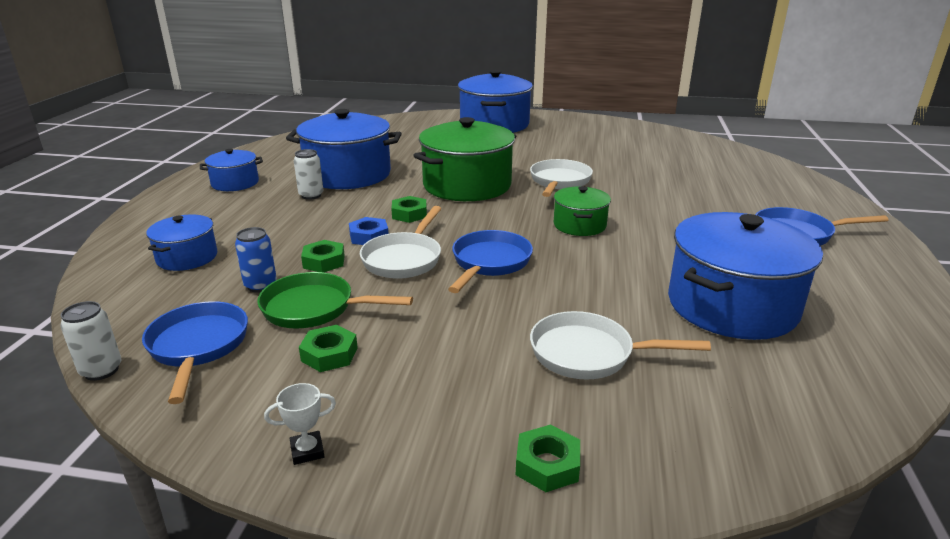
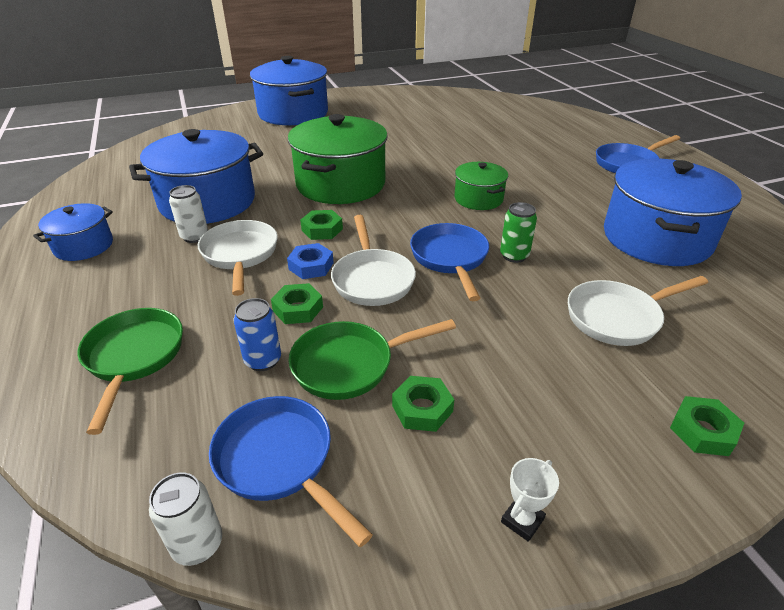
camera: 30 degrees left, 10 degrees up
(187, 257) = (134, 357): blue pot -> green pan
(552, 277) = (514, 256): none -> green can
(559, 182) = (415, 160): white pan -> white pan (240, 255)

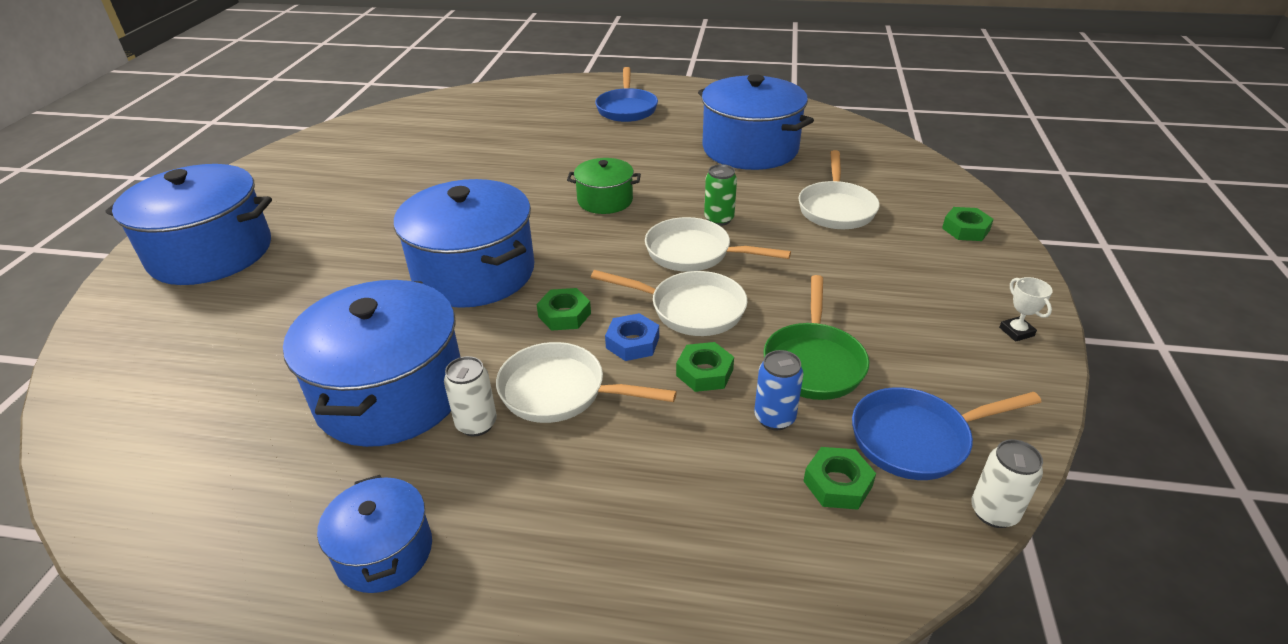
camera: 60 degrees left, 0 degrees up
(134, 357) = (707, 524): green pan -> none
(340, 184) = (474, 272): green pot -> blue pot
(422, 408) = (890, 339): green nut -> green nut (837, 484)
(450, 258) = (694, 253): blue pan -> white pan

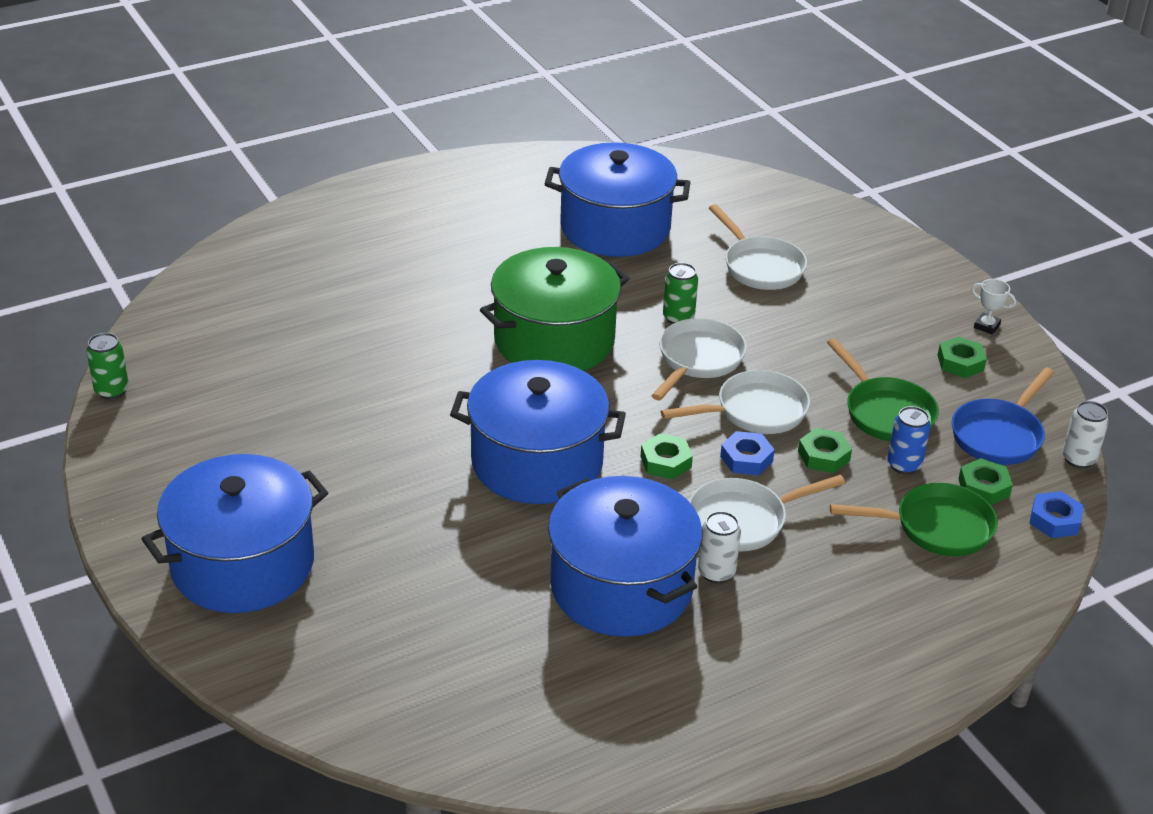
camera: 40 degrees left, 0 degrees up
(316, 135) = (112, 391): none -> green can
(384, 552) = (772, 676): blue pot -> none
(605, 200) = (554, 340): green pot -> green pot, size x1.91
(626, 108) = (429, 221): blue pan -> none
(694, 253) = (698, 360): white pan -> white pan turned 135 degrees clockwise
(734, 497) = (936, 527): none -> green pan
(887, 566) = (1054, 520): none -> blue nut
(965, 229) = (876, 247): green nut -> green nut (960, 363)

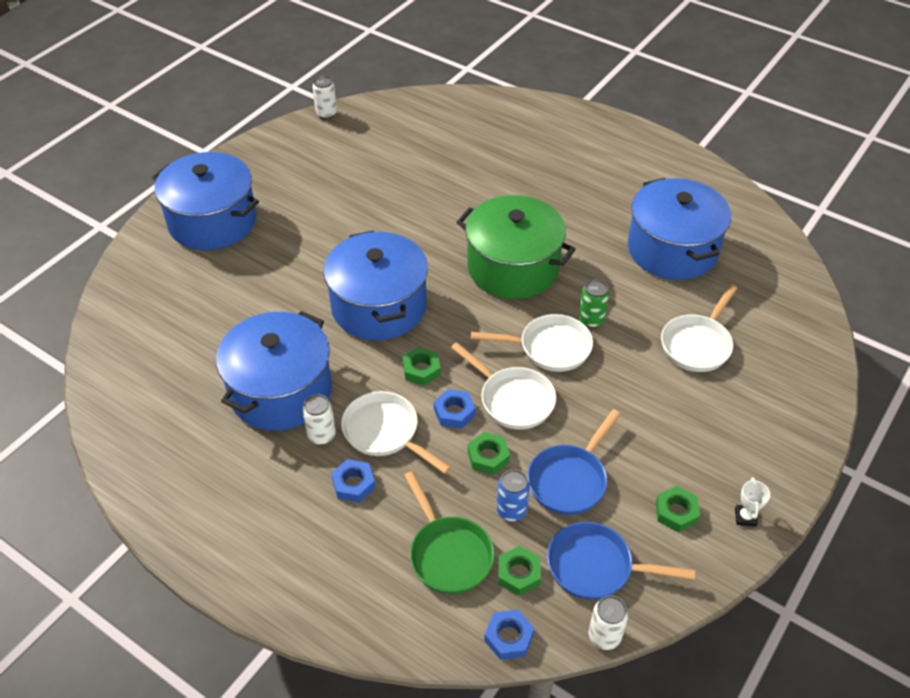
camera: 65 degrees right, 10 degrees up
(112, 391) = (326, 114): green can -> white can
(804, 568) = (353, 484): none -> blue nut
(885, 412) = (570, 479): green pan -> blue pan

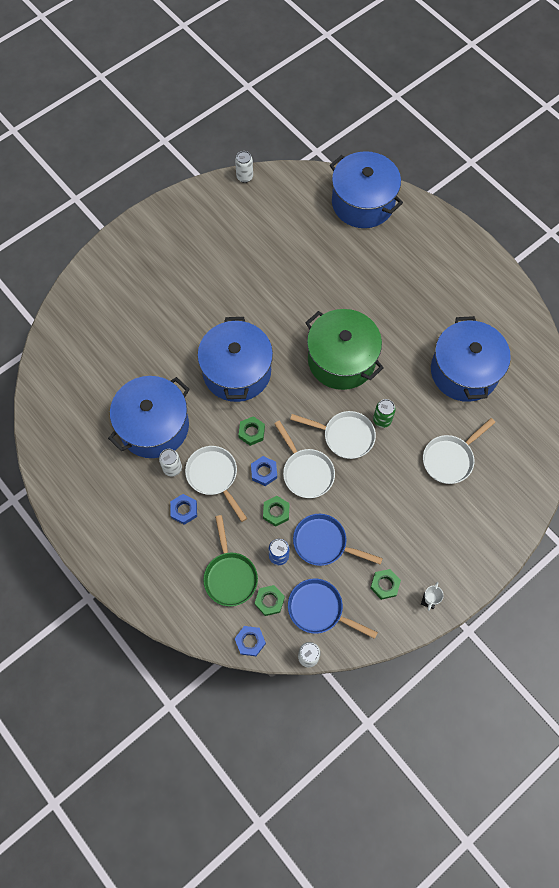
camera: 15 degrees right, 20 degrees up
(212, 221) = (138, 266): blue pot -> blue pot (363, 203)
(570, 479) = (324, 543): blue pan -> blue pan turned 60 degrees clockwise

